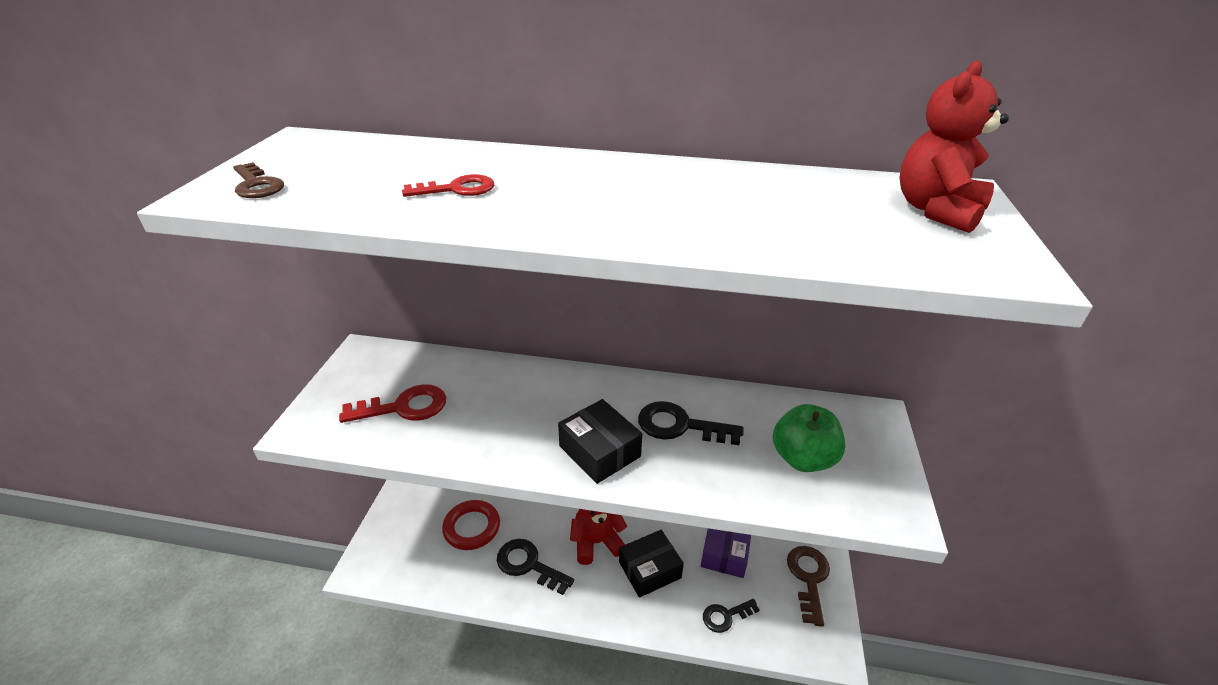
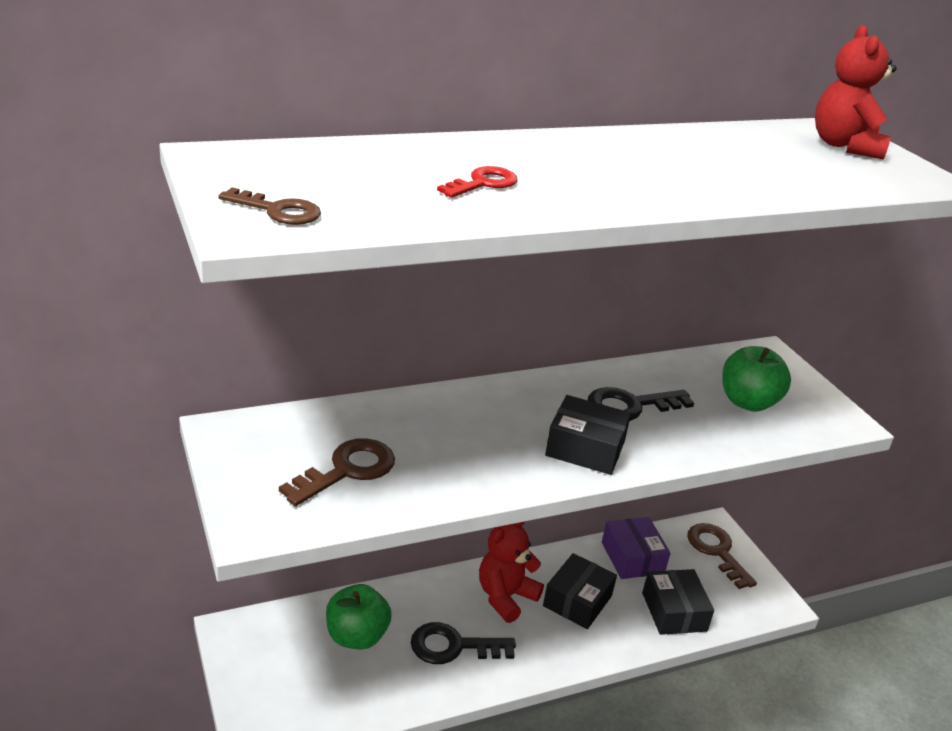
camera: 35 degrees left, 5 degrees down
(404, 407) = (347, 470): red key -> brown key
(472, 527) = (356, 636): red ring -> green apple
(725, 616) = (674, 612): black key -> black box

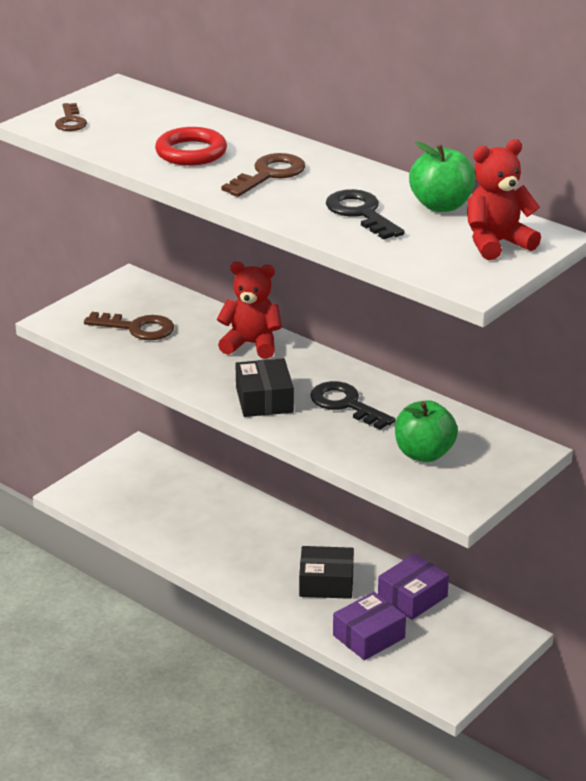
camera: 65 degrees right, 0 degrees up
(356, 636) = (184, 497): green apple -> green apple (441, 206)
(453, 646) = (217, 540): black key -> black key (361, 213)
(483, 183) = (191, 152): red key -> red ring
(505, 597) = (292, 547): red teddy bear -> red teddy bear (251, 344)
(674, 612) = (369, 636): black box -> purple box
(716, 551) = (478, 643): brown key -> brown key (269, 174)

